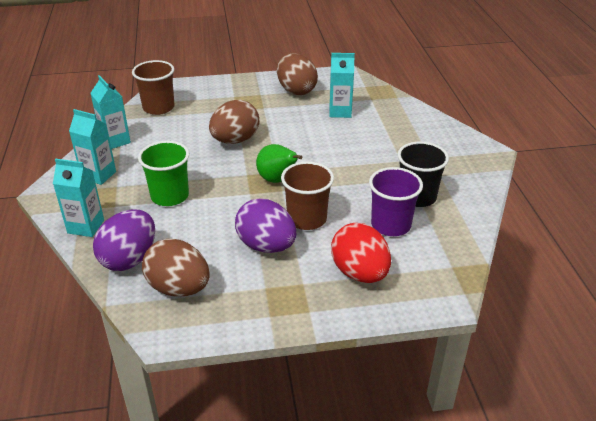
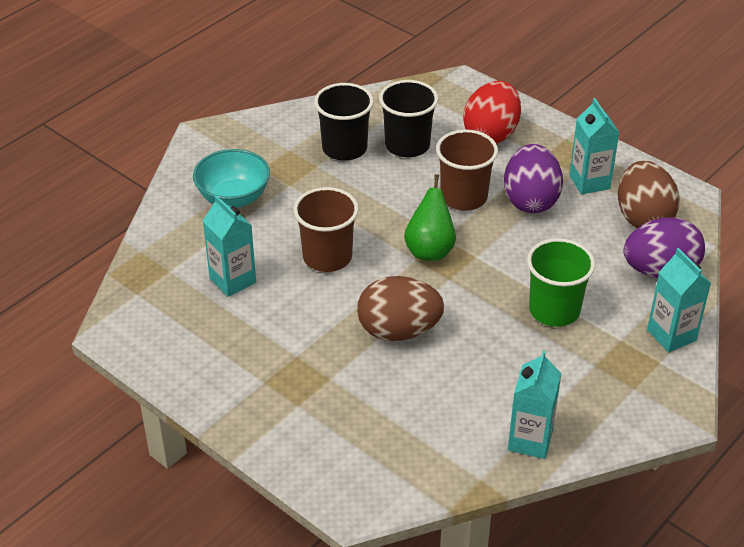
camera: 130 degrees left, 5 degrees up
(98, 175) = (600, 396): turquoise carton -> turquoise carton (589, 182)
(158, 108) = (413, 463): brown cup -> brown cup (327, 257)
(296, 90) = (217, 352): brown egg -> none
(391, 225) = (407, 145): purple cup -> black cup
(411, 137) = (233, 198): none -> turquoise bowl

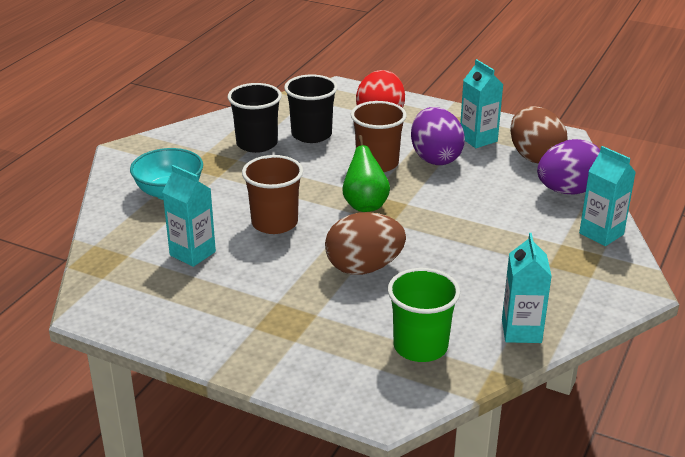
camera: 15 degrees left, 10 degrees down
(554, 310) = (494, 231): green cup -> green cup (420, 346)

